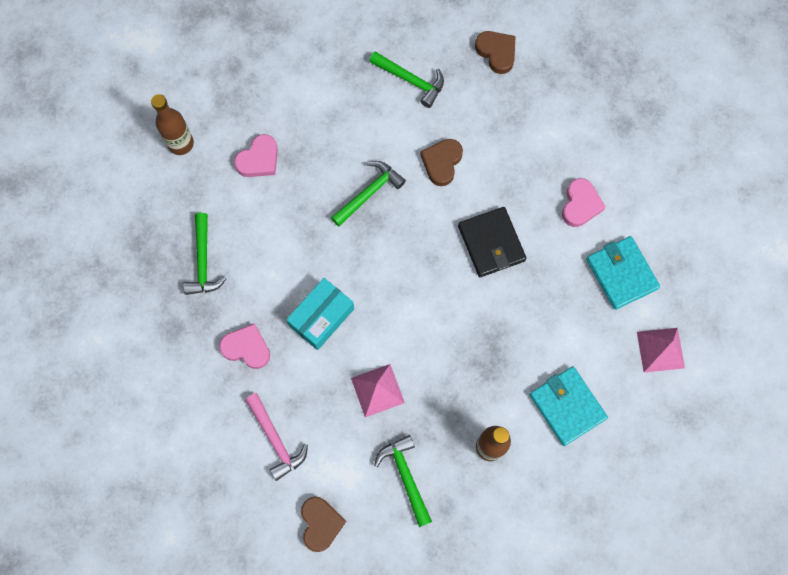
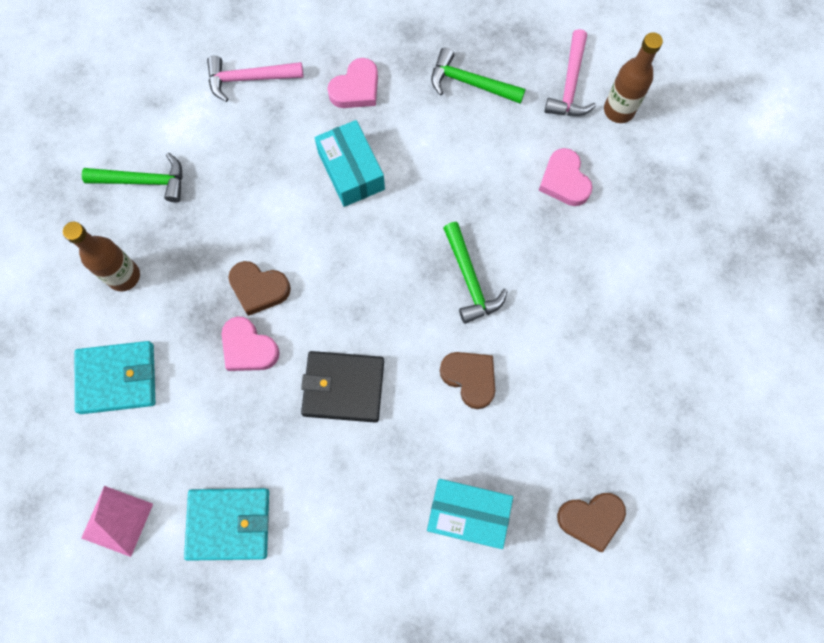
camera: 115 degrees right, 0 degrees up
(172, 186) = (570, 84): none -> pink hammer
(321, 524) = (146, 86): brown heart -> brown heart (259, 289)
(377, 390) = (245, 192): pink pyramid -> none
(411, 80) = (595, 392): green hammer -> none
(533, 126) = (468, 514): none -> turquoise box
(580, 205) = (338, 520): pink heart -> pink heart (248, 348)

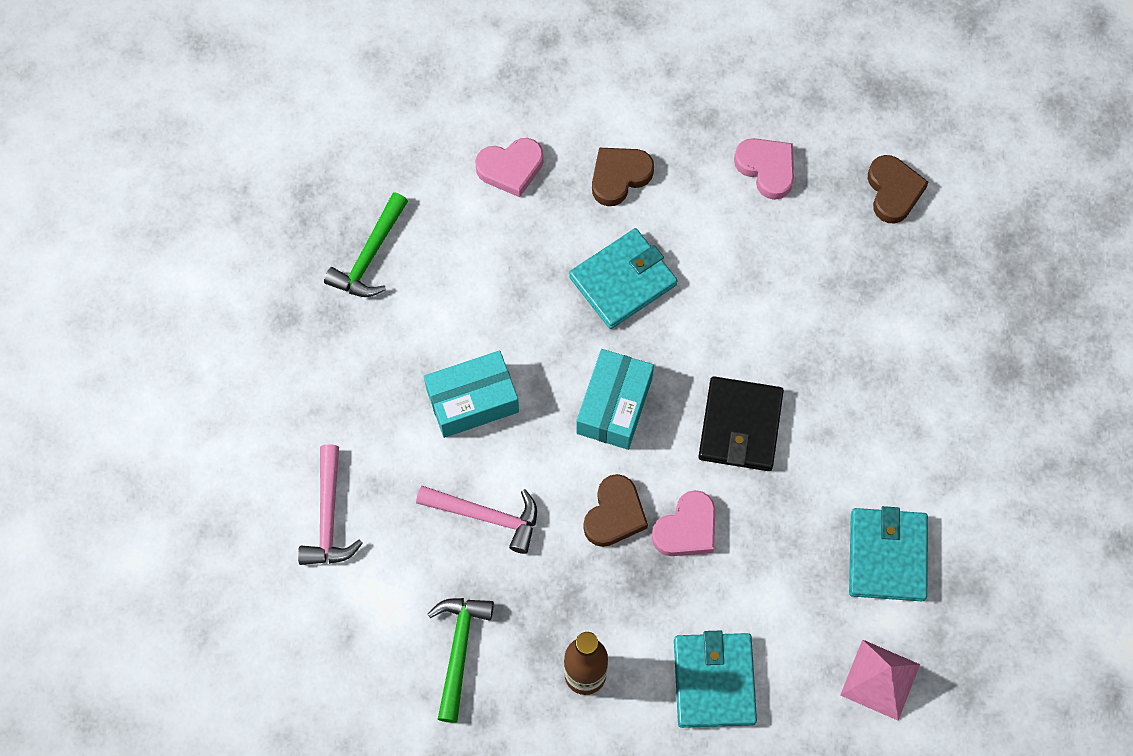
camera: 85 degrees left, 5 degrees down
(356, 88) = (360, 388): pink heart -> pink heart (766, 169)
(468, 514) = (884, 309): turquoise box -> turquoise box (614, 406)
(470, 280) = (623, 281): green hammer -> turquoise wallet
(470, 378) = (737, 292): brown heart -> brown heart (619, 177)
(570, 84) = (387, 146): pink hammer -> pink hammer (486, 516)
(618, 110) = (427, 99): brown bottle -> none

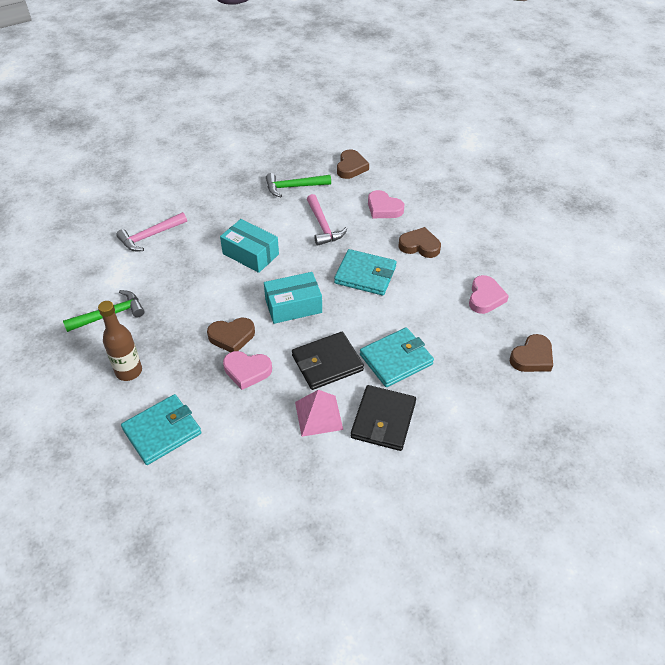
camera: 55 degrees right, 20 degrees down
(386, 149) = (351, 167): none -> brown heart
(486, 516) = (192, 289): pink hammer -> pink hammer (323, 226)
(868, 419) = (383, 420): none -> black wallet
(880, 679) = (219, 517): pink pyramid -> pink pyramid (319, 415)
(887, 556) = (304, 476): turquoise wallet -> turquoise wallet (396, 359)

